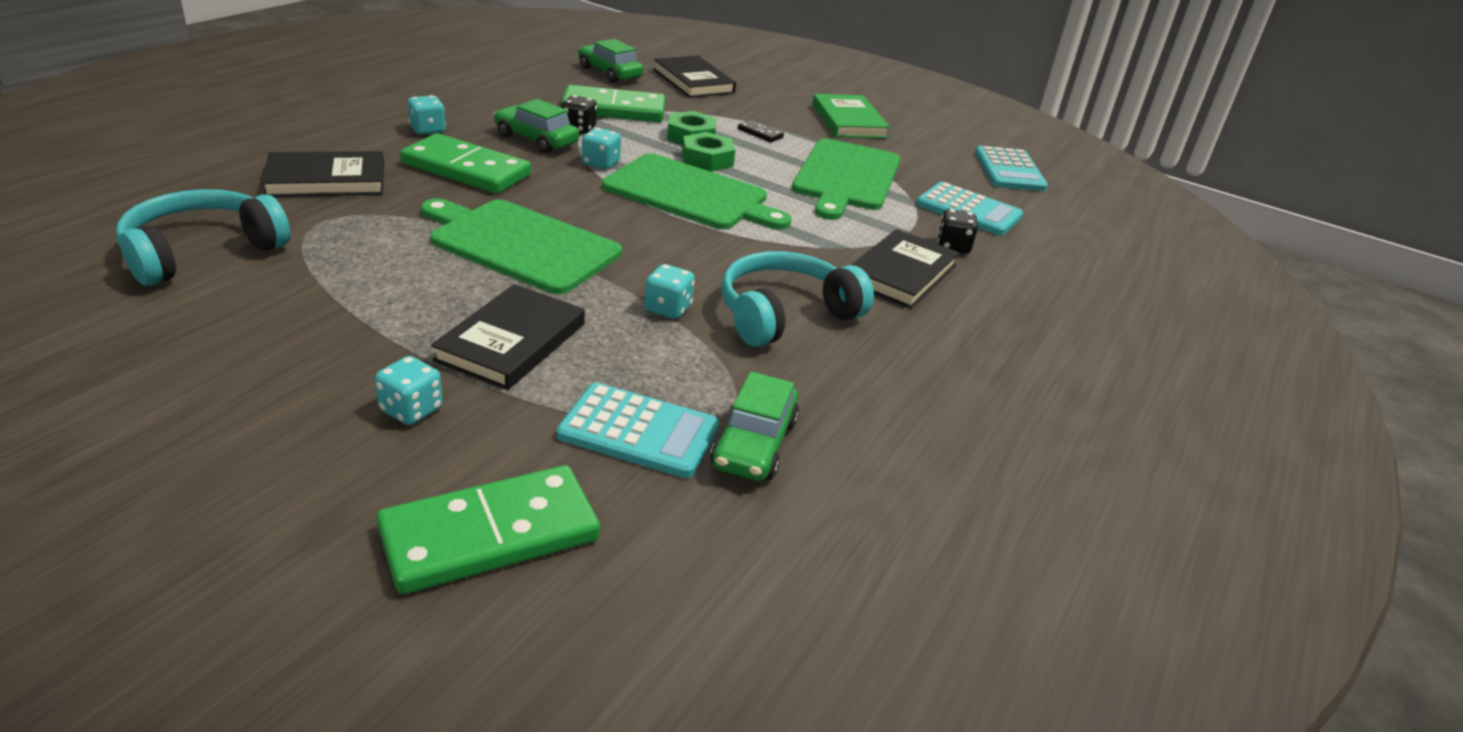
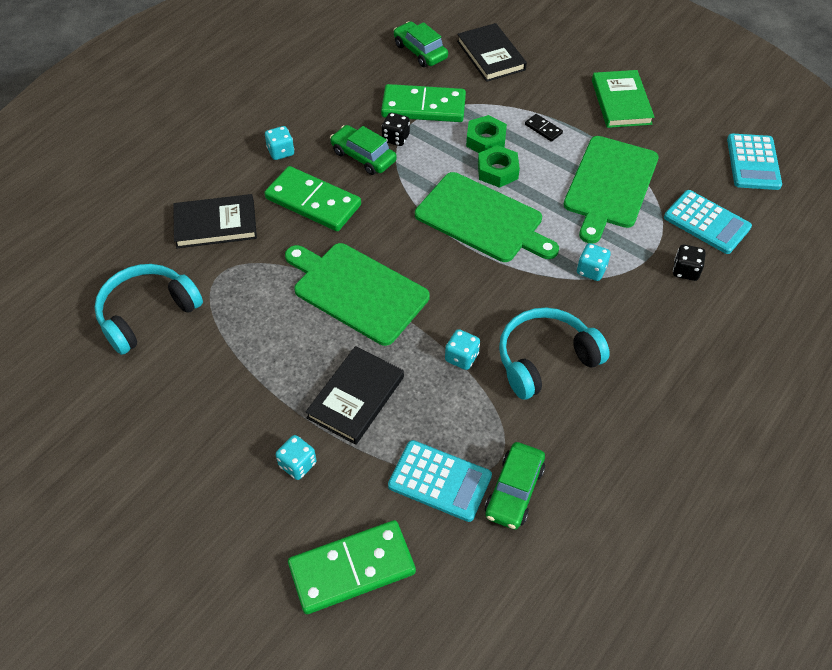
camera: 10 degrees right, 20 degrees up
(600, 163) = (413, 184): turquoise dice -> turquoise dice (591, 270)
(901, 273) = (638, 307): black book -> none

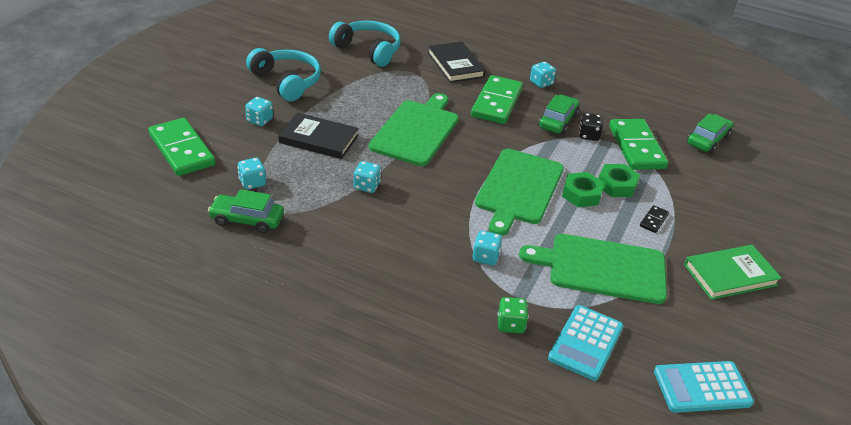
camera: 75 degrees right, 15 degrees down
(440, 481) = (252, 183): turquoise calculator -> turquoise dice
(491, 55) = (734, 182): black book -> none
(545, 359) = (376, 232): turquoise headphones -> turquoise headphones (286, 82)
(685, 271) = (510, 324): black dice -> green dice

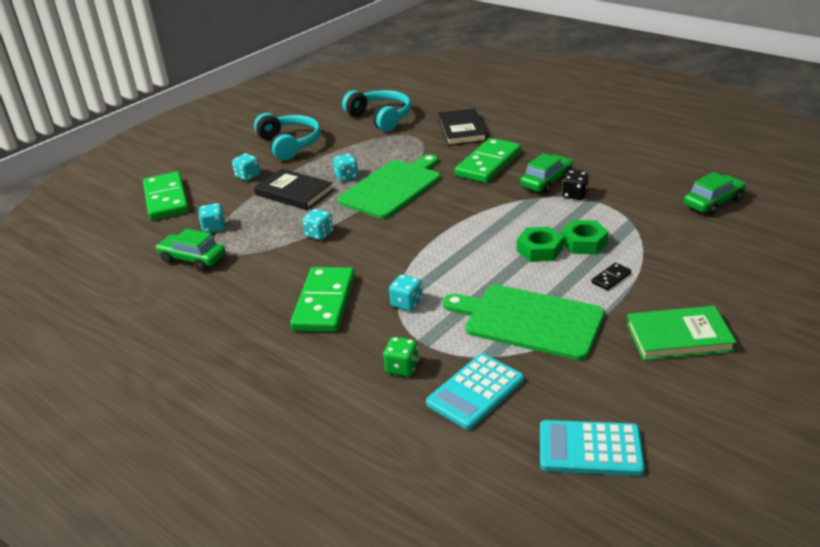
camera: 20 degrees right, 5 degrees down
(518, 189) = (473, 242): green cutting board -> none
(541, 83) = (545, 146): turquoise dice -> turquoise dice (346, 177)
(636, 147) = (624, 207): green domino -> green domino (324, 303)

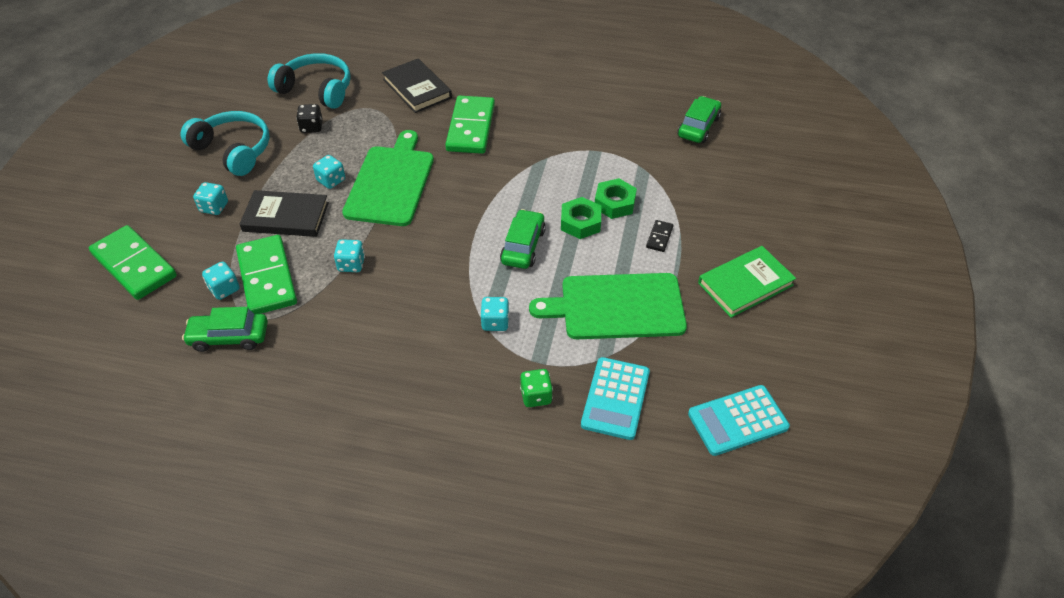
camera: 30 degrees left, 15 degrees up
(324, 303) = (414, 347): green domino -> green domino (267, 277)
(546, 181) = (540, 137): green car -> green car (523, 246)
(574, 195) = (575, 148): black dice -> black dice (311, 127)

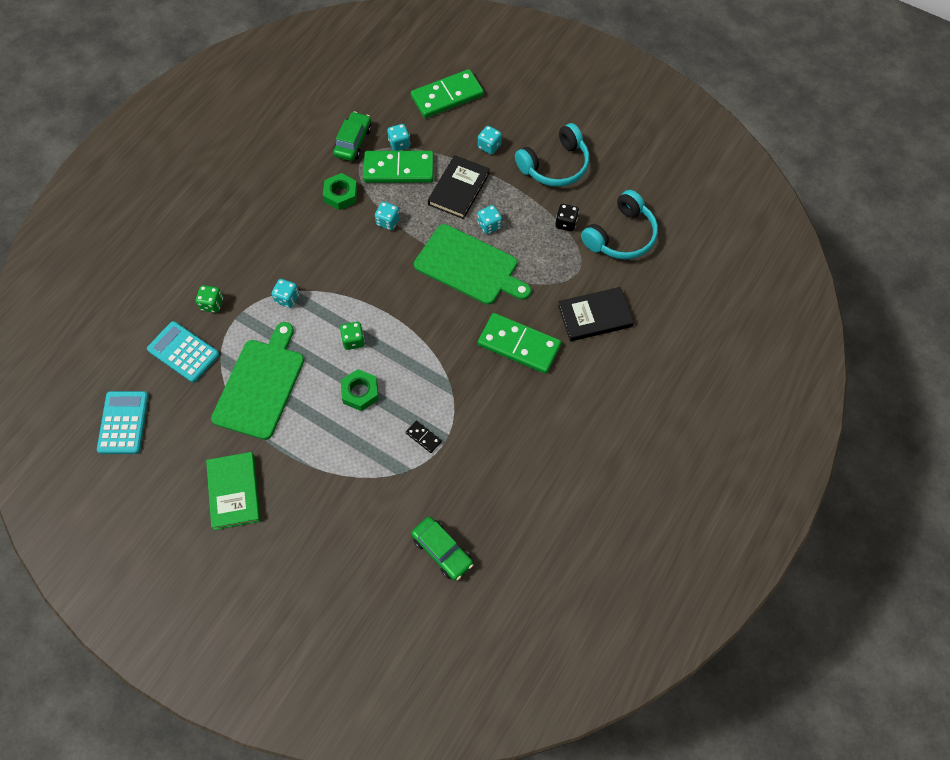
camera: 110 degrees right, 15 degrees up
(523, 246) = (353, 340): green car -> green dice
(614, 203) = (371, 428): green nut -> green nut (341, 195)
(659, 237) = (315, 448): black domino -> black domino (423, 437)

